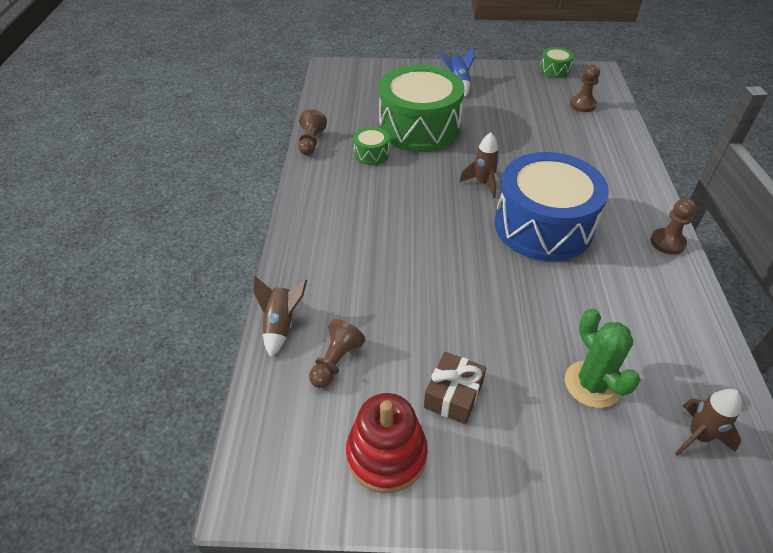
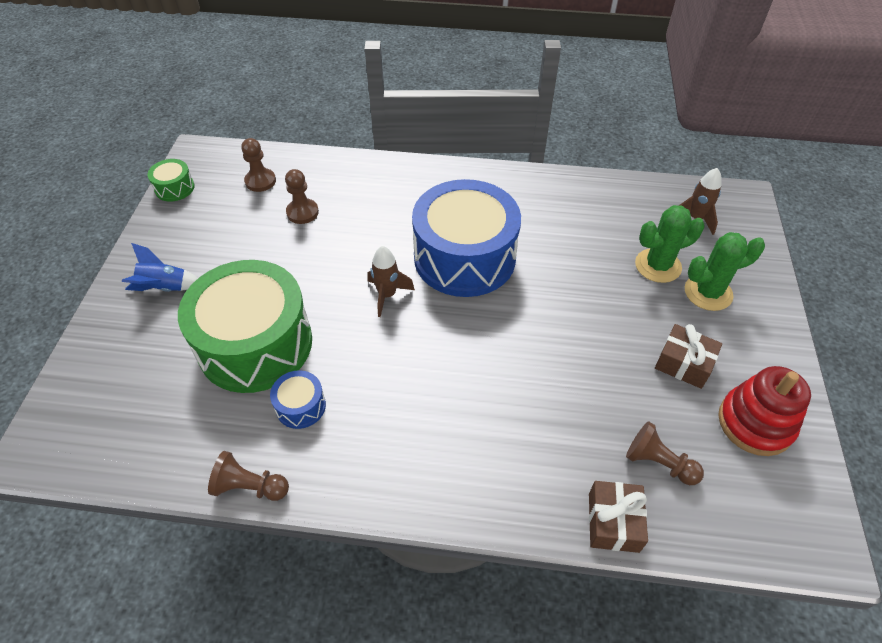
camera: 85 degrees left, 5 degrees up
(281, 325) = (613, 522): brown rocket -> brown gift
(371, 154) = (300, 406): green drum -> blue drum
(565, 433) = (708, 293): none -> green cactus
(667, 242) = (494, 178): brown pawn -> brown pawn (302, 212)

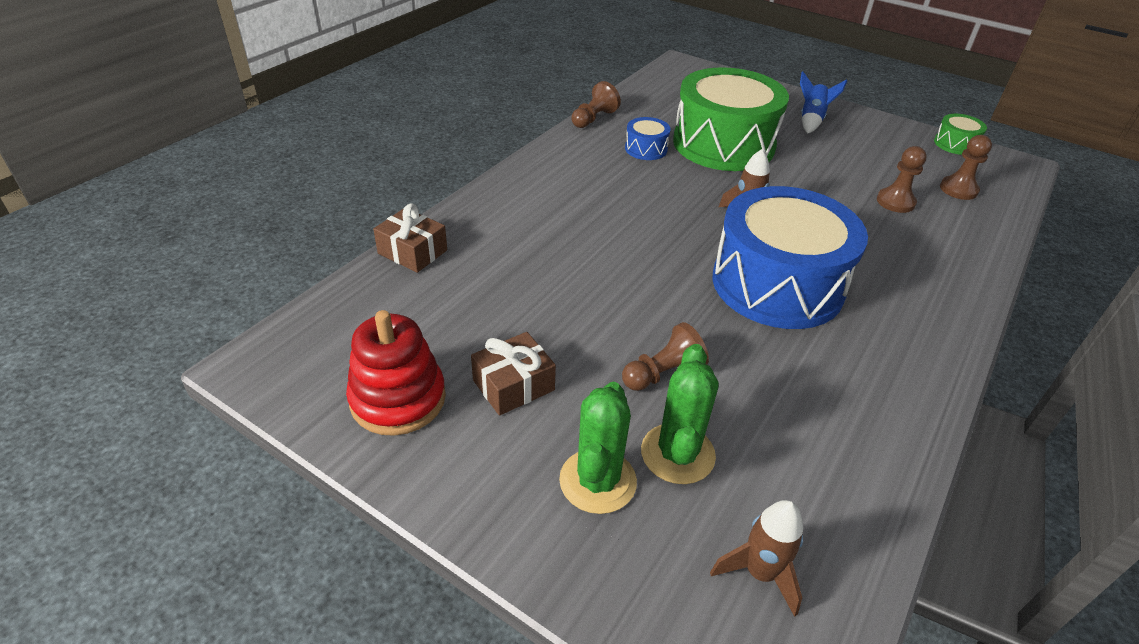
camera: 115 degrees right, 10 degrees down
(658, 463) = (431, 303): brown pawn -> brown pawn (663, 373)

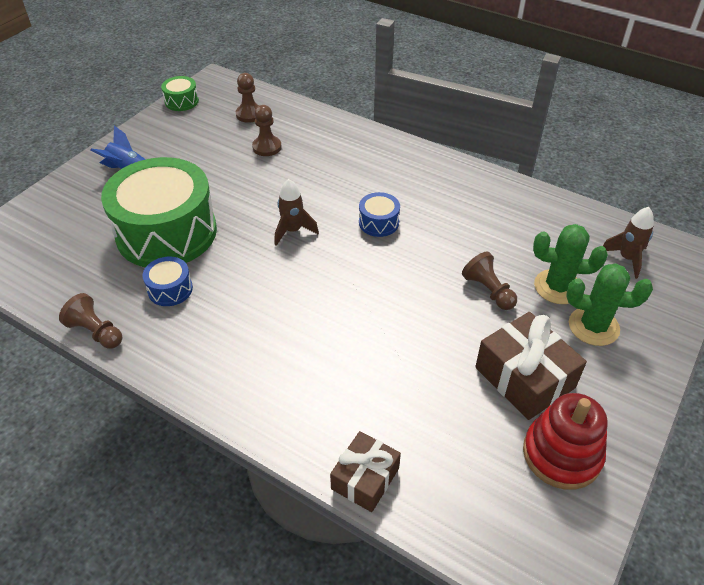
camera: 90 degrees left, 5 degrees up
(513, 385) = (524, 377): brown gift -> brown gift, size x1.55
(777, 284) = (378, 222): blue drum -> blue drum, size x0.41

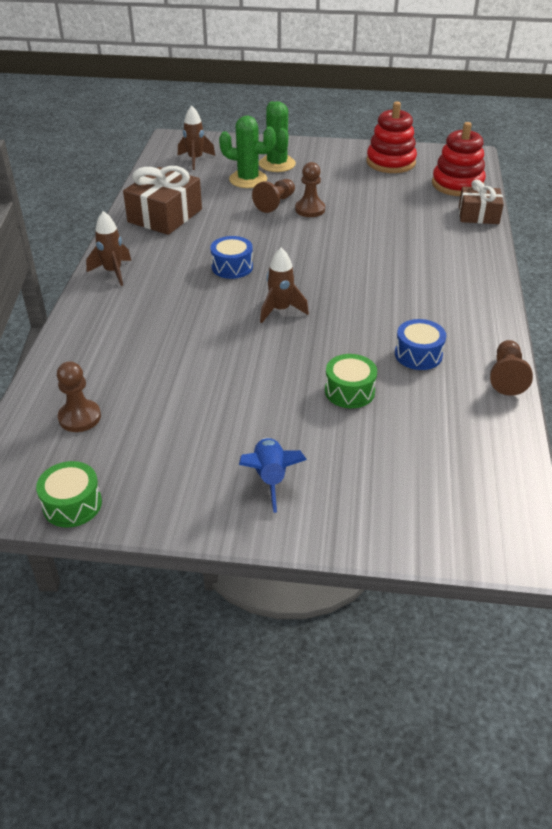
camera: 115 degrees left, 5 degrees down
(166, 233) = (349, 391): green drum -> green drum, size x0.41
(267, 147) = (148, 375): brown pawn -> brown pawn (310, 209)
(412, 157) = (113, 272): none -> brown rocket
(460, 504) = (457, 184): none -> red stacking toy
(524, 377) = (345, 180): brown gift -> brown gift (165, 216)
(558, 287) = (248, 179): green cactus -> green cactus turned 60 degrees counterclockwise

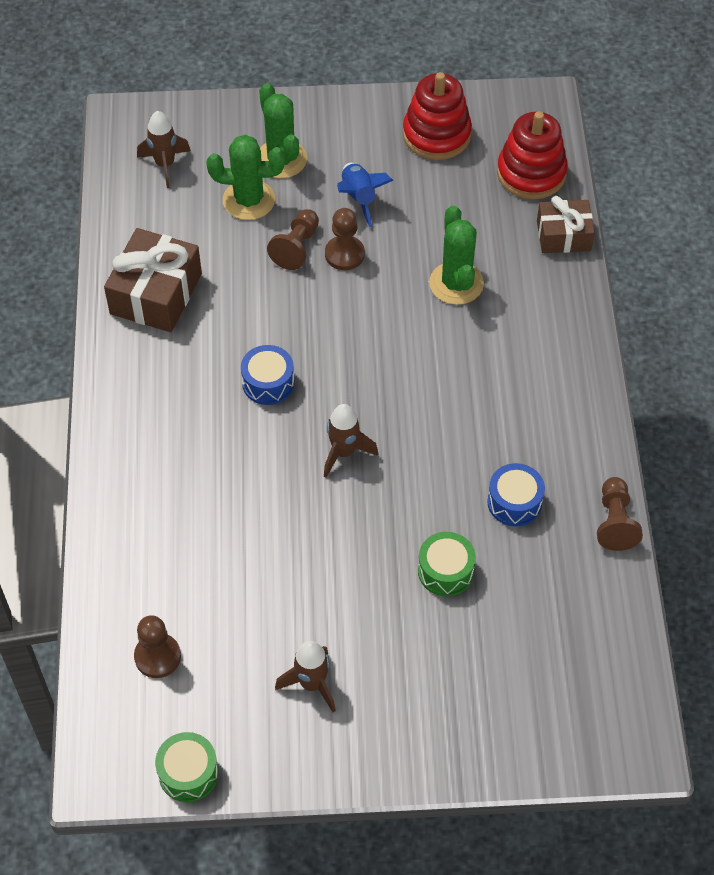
camera: 10 degrees left, 15 degrees up
(113, 272) = (121, 414): brown rocket -> brown rocket (312, 684)
(270, 478) = (383, 706): blue rocket -> blue rocket (359, 198)
(391, 231) = (456, 283): none -> green cactus

